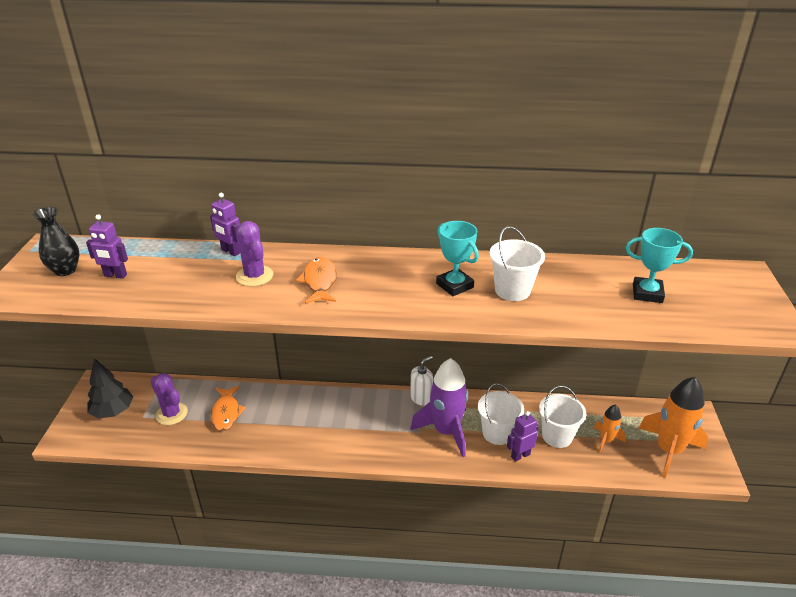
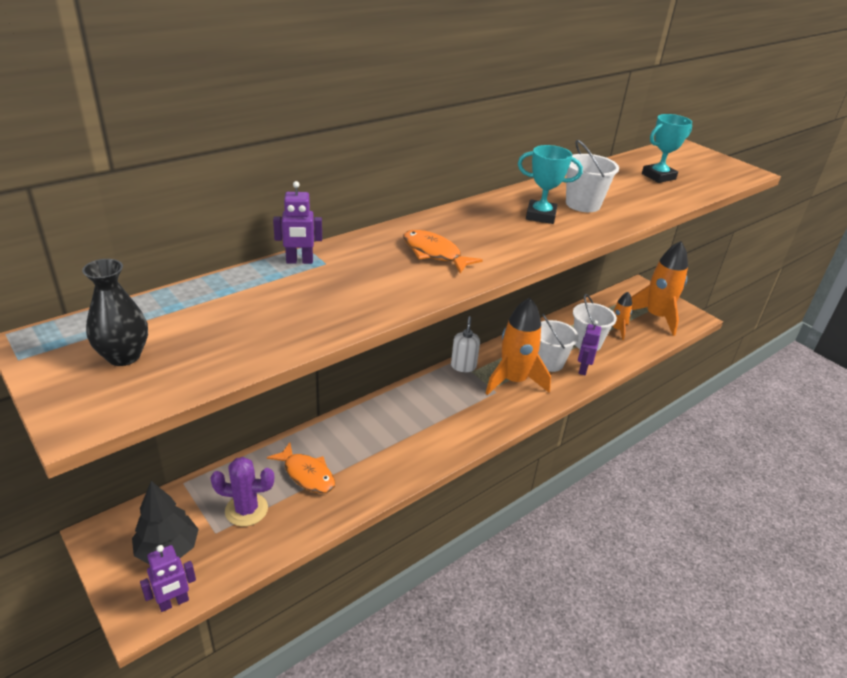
camera: 45 degrees left, 0 degrees up
(115, 275) = (206, 333): purple robot -> purple robot (174, 602)
(254, 276) = (366, 272): purple cactus -> none
(446, 431) = (513, 381): purple rocket -> orange rocket

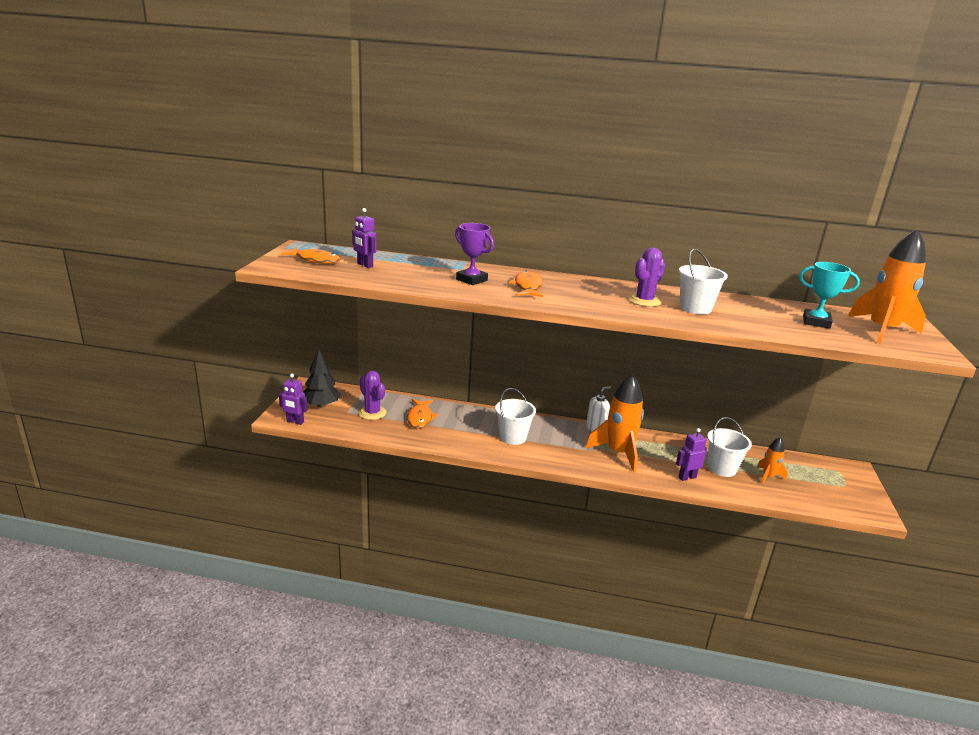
camera: 50 degrees right, 10 degrees down
(124, 356) = (315, 260): black vase -> orange fish
(299, 261) = (451, 264): purple robot -> purple robot (365, 265)
(369, 274) = (471, 280): none -> purple trophy
(540, 216) = (644, 301): turquoise trophy -> purple cactus
(549, 362) = (666, 460): white bucket -> white bucket (513, 437)
(656, 317) = (828, 490): orange rocket -> orange rocket (882, 330)

